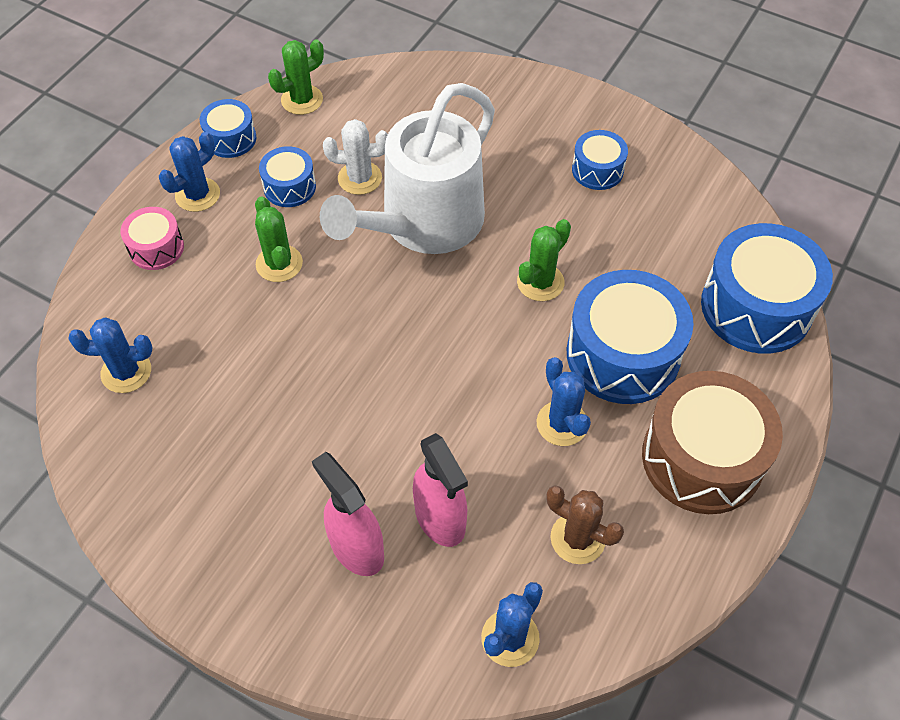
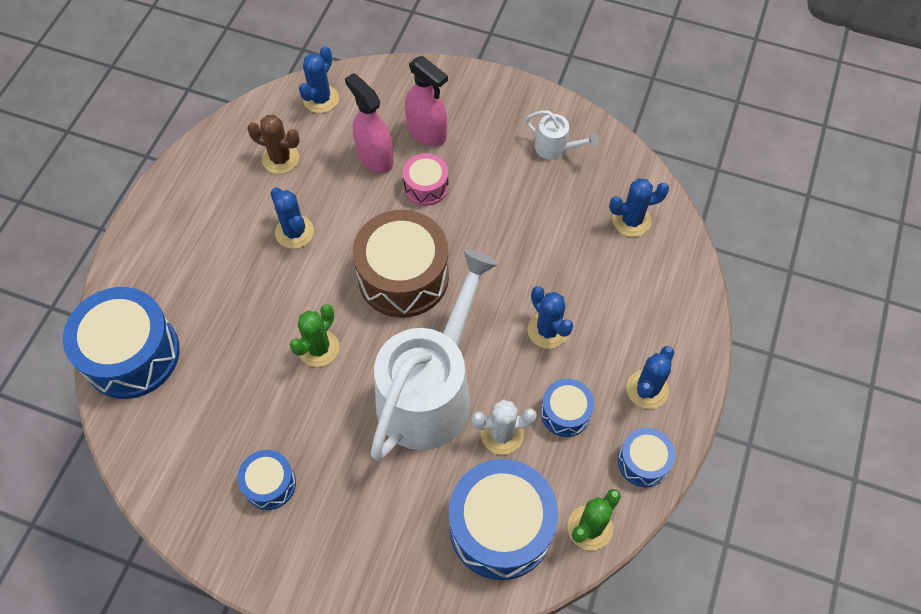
camera: 170 degrees right, 5 degrees up
(156, 248) = (658, 328): pink drum -> pink drum (426, 186)
(180, 491) = (556, 148): none -> white watering can
(279, 264) = (547, 330): green cactus -> blue cactus
(623, 354) = (247, 293): blue drum -> blue drum (500, 527)
(702, 458) = (191, 223): brown drum -> brown drum (403, 276)

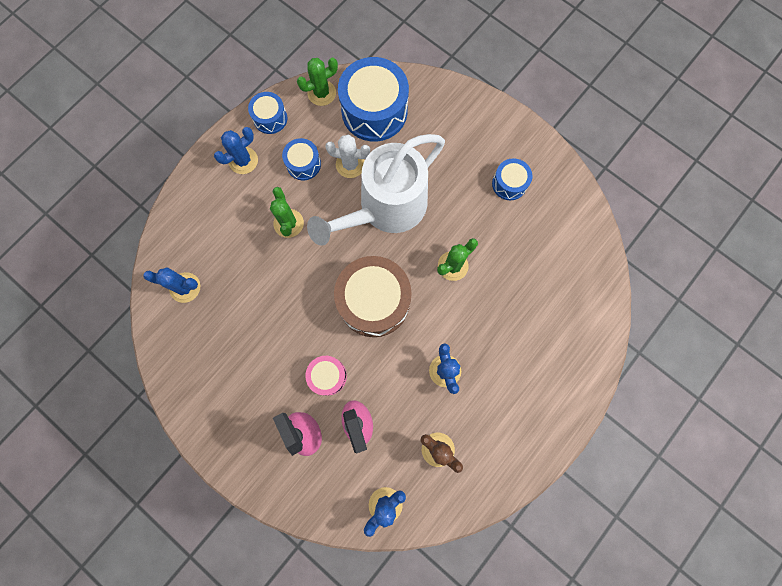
camera: 160 degrees left, 15 degrees up
(131, 354) = (588, 308): blue drum -> none
(547, 330) = (288, 223): blue cactus -> green cactus
(556, 148) = (208, 375): white watering can -> none

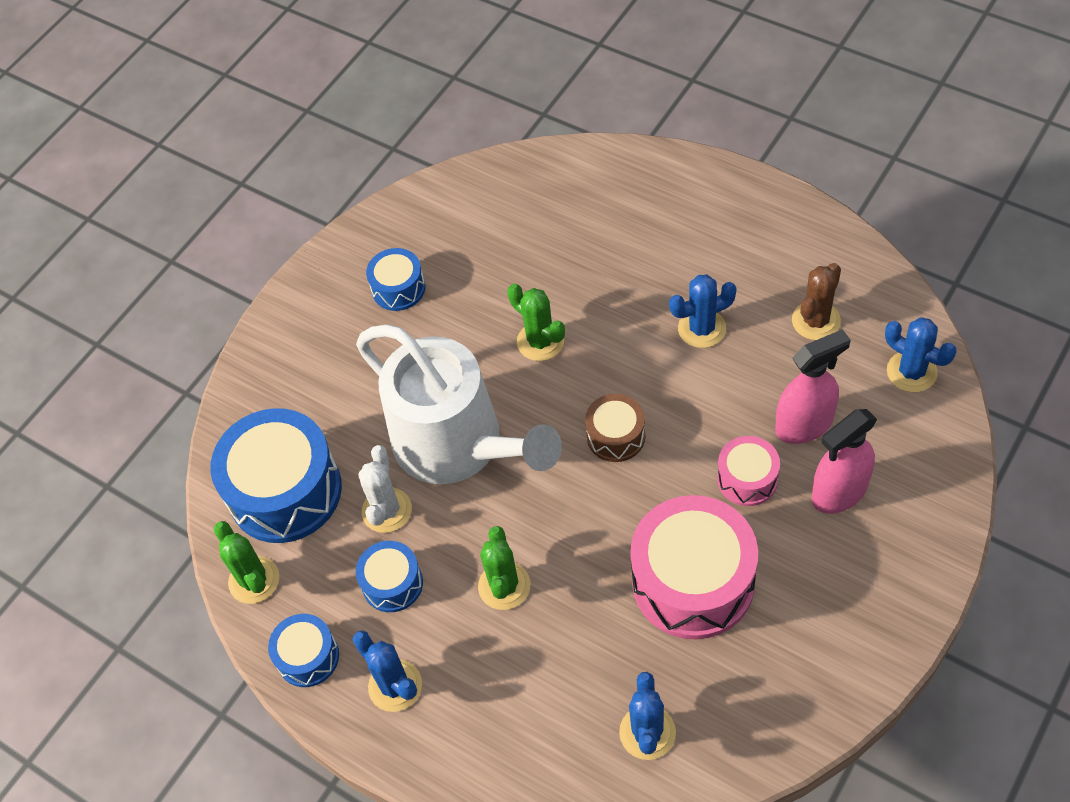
camera: 90 degrees left, 20 degrees down
(267, 329) = (693, 582): none -> pink drum
(288, 223) = (504, 586): green cactus -> green cactus turned 75 degrees counterclockwise
(374, 301) = (616, 436): brown drum -> brown drum, size x0.51

